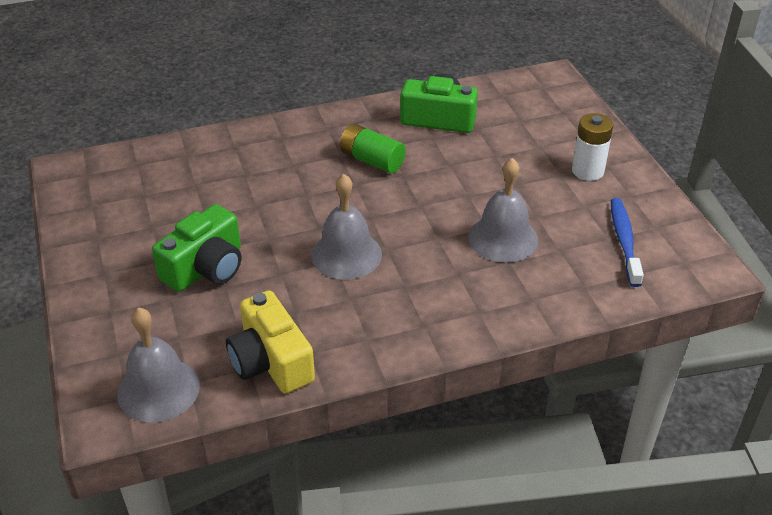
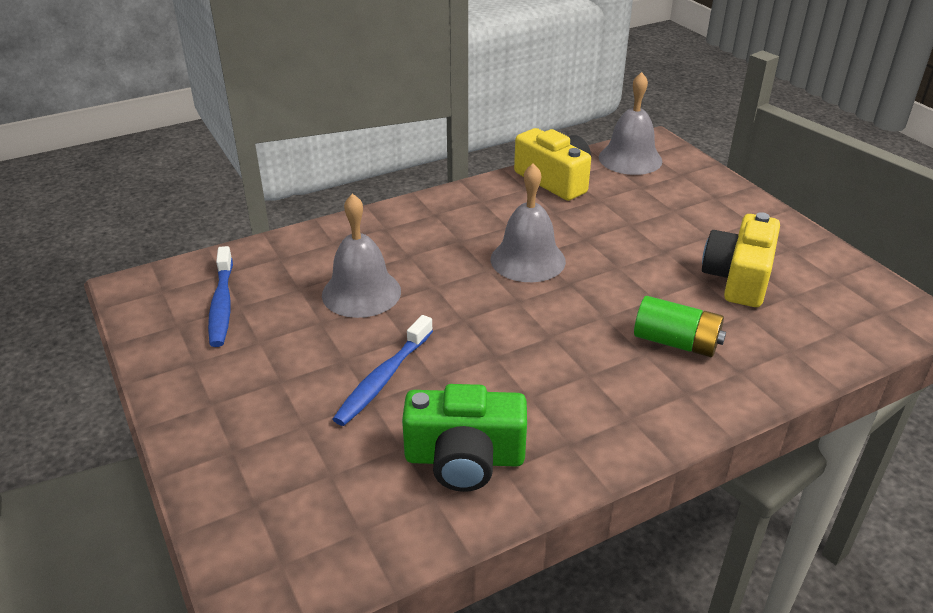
camera: 170 degrees right, 5 degrees down
(172, 214) = (738, 278): none -> yellow camera
(206, 268) = (660, 235): green camera -> none
(372, 160) = (543, 371): green battery -> green battery (676, 342)
(487, 168) = (383, 379): none -> blue toothbrush
(587, 171) = (241, 390): white battery -> none

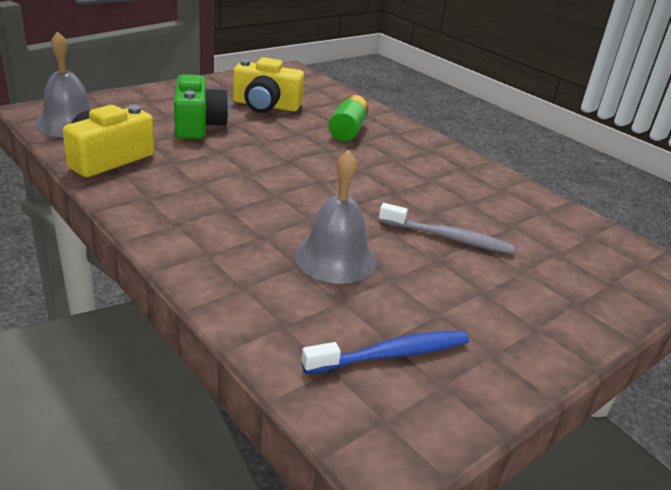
camera: 105 degrees left, 5 degrees down
(383, 379) = (448, 238): blue toothbrush -> grey toothbrush
(464, 458) = (503, 202): green camera -> green camera (198, 125)
(528, 260) = (257, 176): grey bell -> none

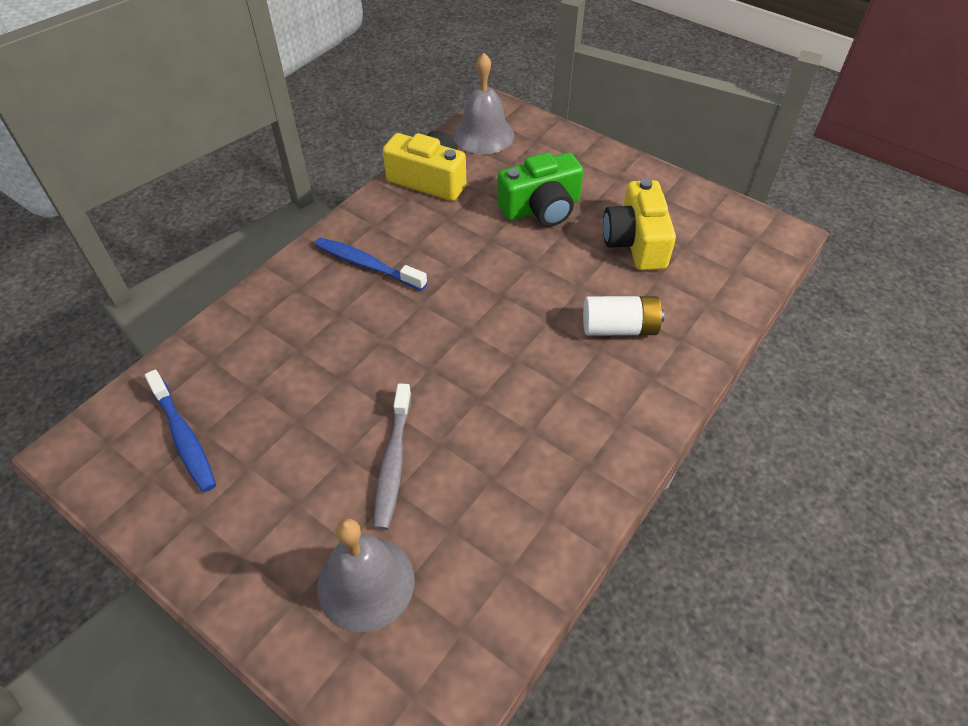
camera: 80 degrees right, 20 degrees up
(204, 210) = (367, 265): none -> blue toothbrush
(335, 258) = (318, 372): grey bell -> grey bell (366, 583)
(347, 130) = (619, 328): green battery -> white battery

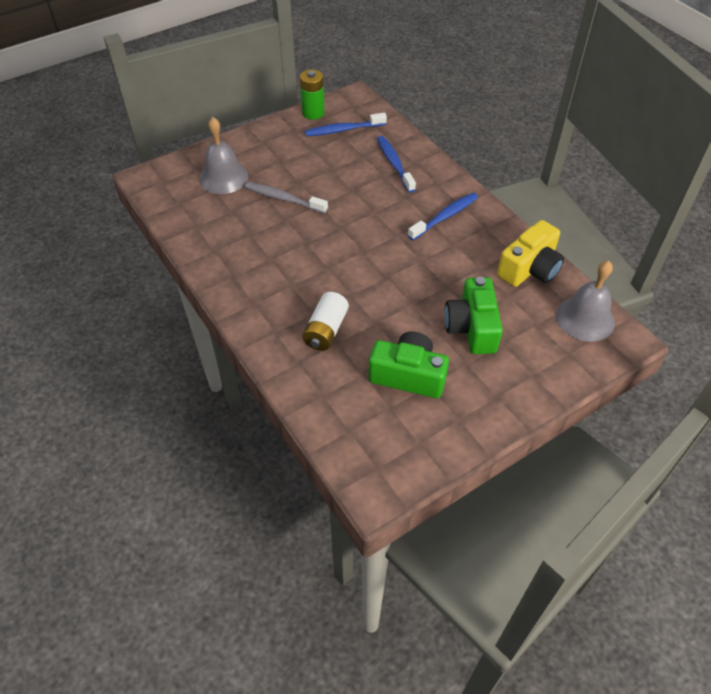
camera: 110 degrees right, 0 degrees up
(134, 503) = (313, 113): none -> green battery
(265, 344) = (394, 164): none -> blue toothbrush
(636, 242) = (408, 375): yellow camera -> green camera

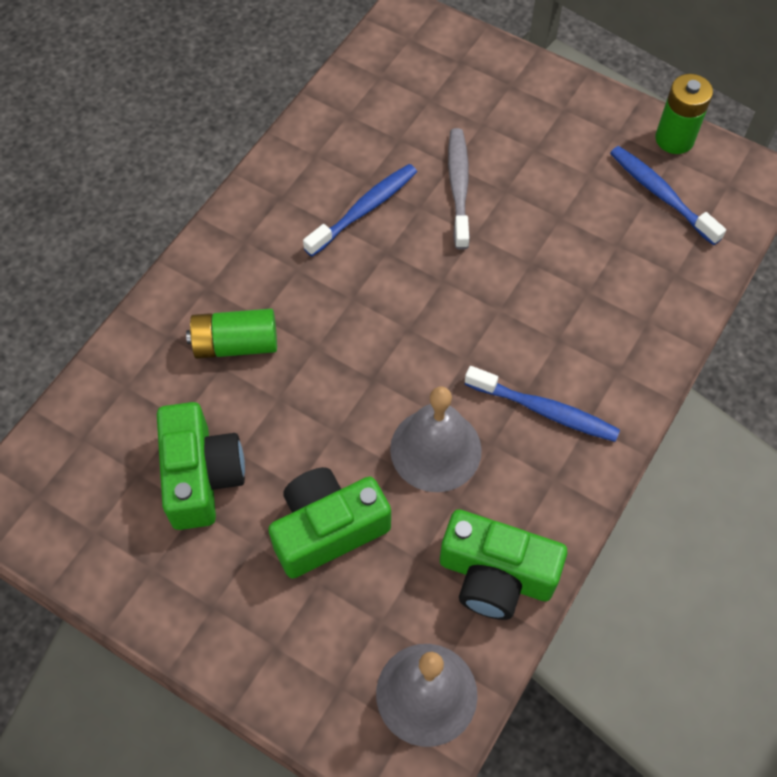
camera: 65 degrees right, 10 degrees up
(223, 177) = (459, 99): grey bell -> grey bell (435, 449)
(326, 330) = (235, 344): white battery -> green battery
(394, 164) = (626, 294): blue toothbrush -> blue toothbrush (364, 209)
(530, 268) = (496, 575): yellow camera -> green camera

